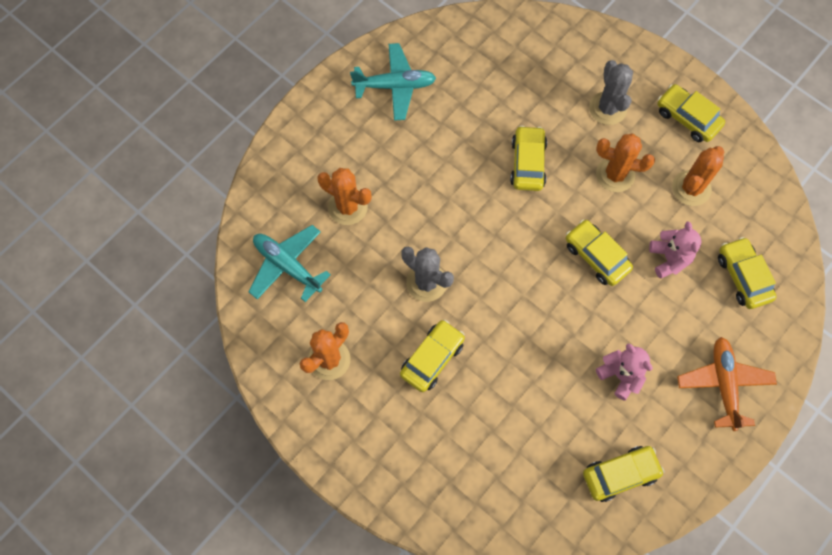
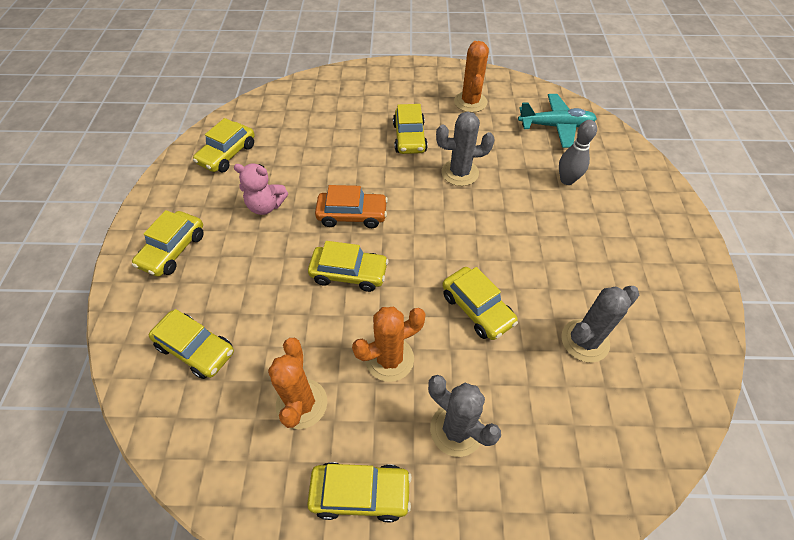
camera: 140 degrees right, 15 degrees down
(347, 207) = (567, 180): orange cactus -> grey bowling pin
(395, 86) = (657, 290): turquoise plane -> none
(479, 95) = (585, 341): none -> grey cactus
(554, 309) = (352, 215): none -> orange car
(669, 259) = (281, 316): pink teddy bear -> none
(723, 384) = (173, 250): orange plane -> yellow car

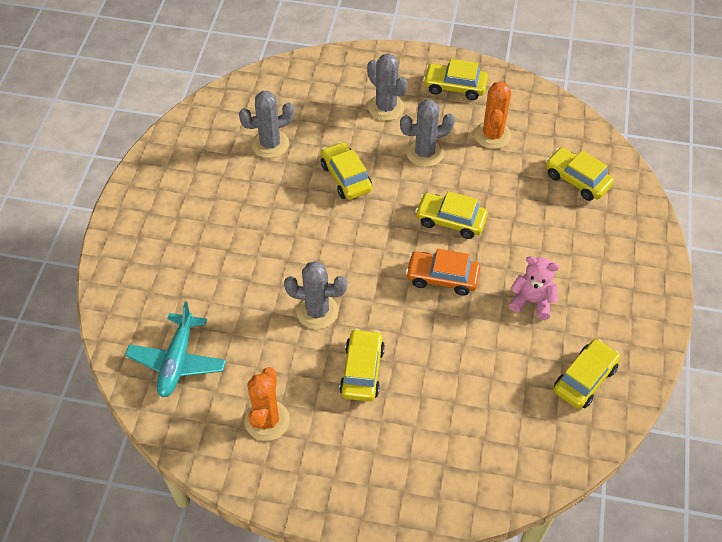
camera: 170 degrees left, 0 degrees up
(173, 250) = (618, 266): yellow car -> none
(389, 359) = (424, 153): orange cactus -> grey cactus
(555, 126) = (177, 361): turquoise plane -> turquoise plane turned 90 degrees counterclockwise
(567, 180) = (205, 285): grey bowling pin -> none

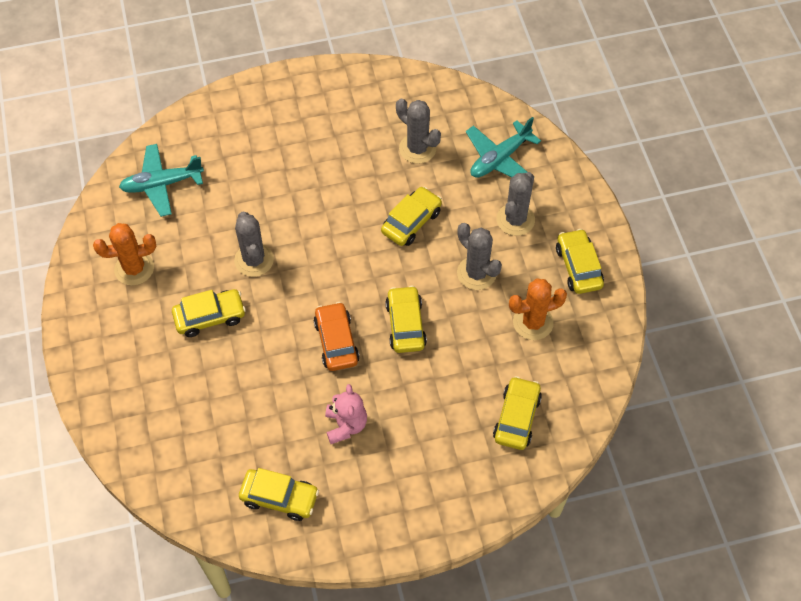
camera: 65 degrees right, 5 degrees up
(317, 94) = (500, 159): none -> turquoise plane

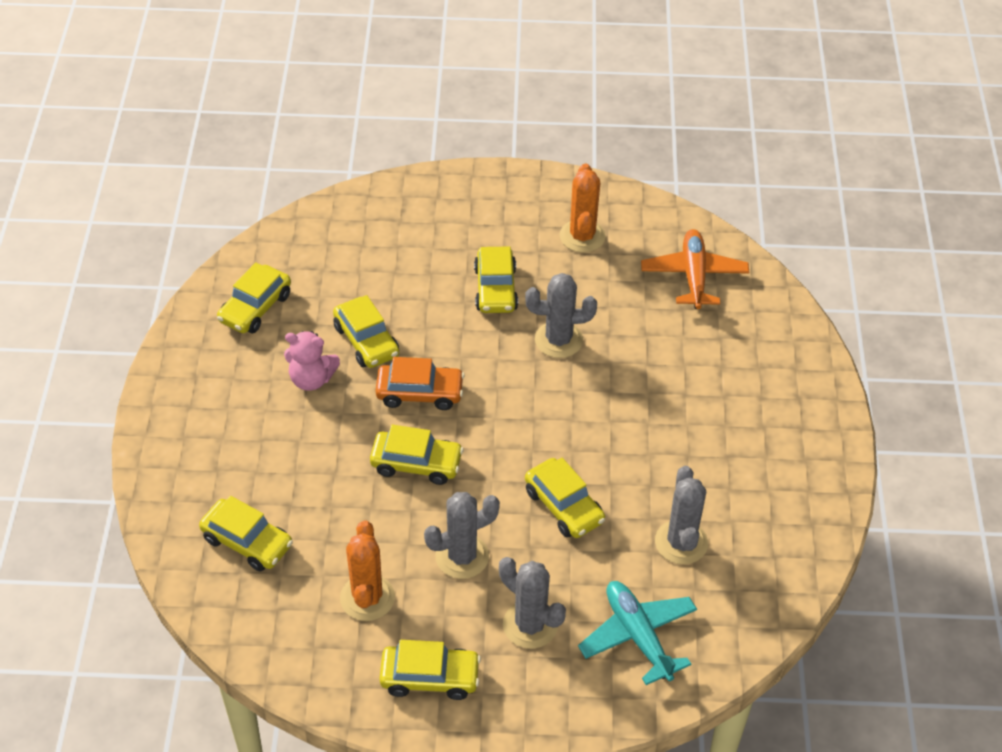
camera: 105 degrees right, 10 degrees down
(162, 184) = (694, 276): turquoise plane -> orange plane
(293, 396) = (366, 341): none -> yellow car
(417, 149) = (681, 542): grey cactus -> grey cactus turned 60 degrees counterclockwise

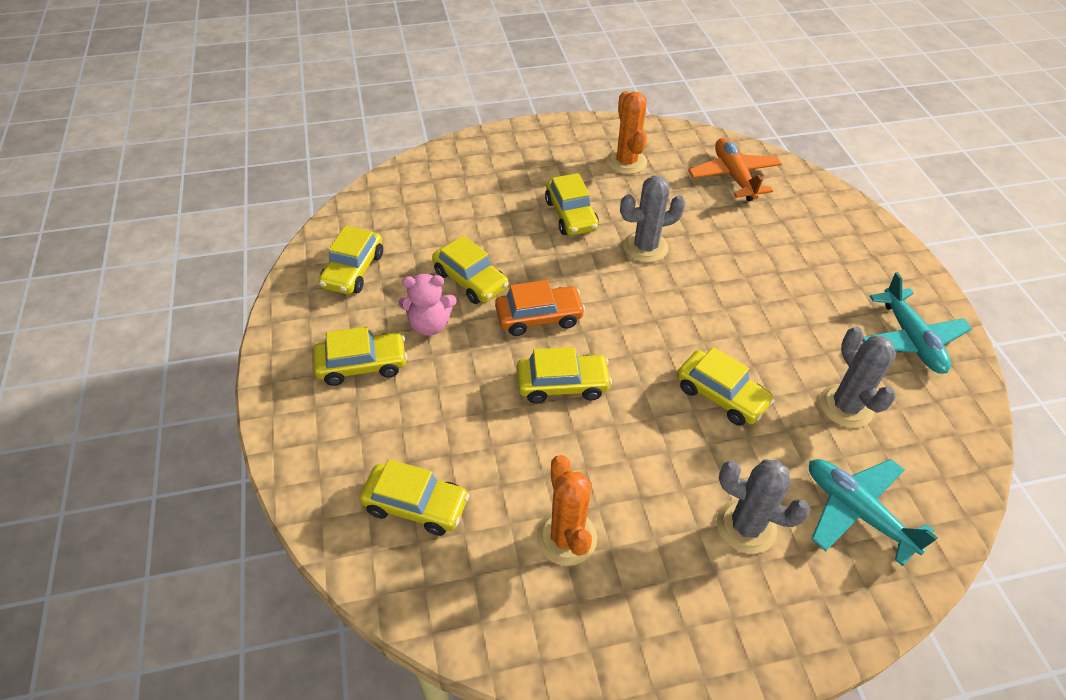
camera: 15 degrees left, 0 degrees up
(430, 677) = (669, 614): yellow car -> yellow car (362, 364)
(462, 556) = (646, 468): grey cactus -> none
(785, 492) = (910, 339): none -> turquoise plane

